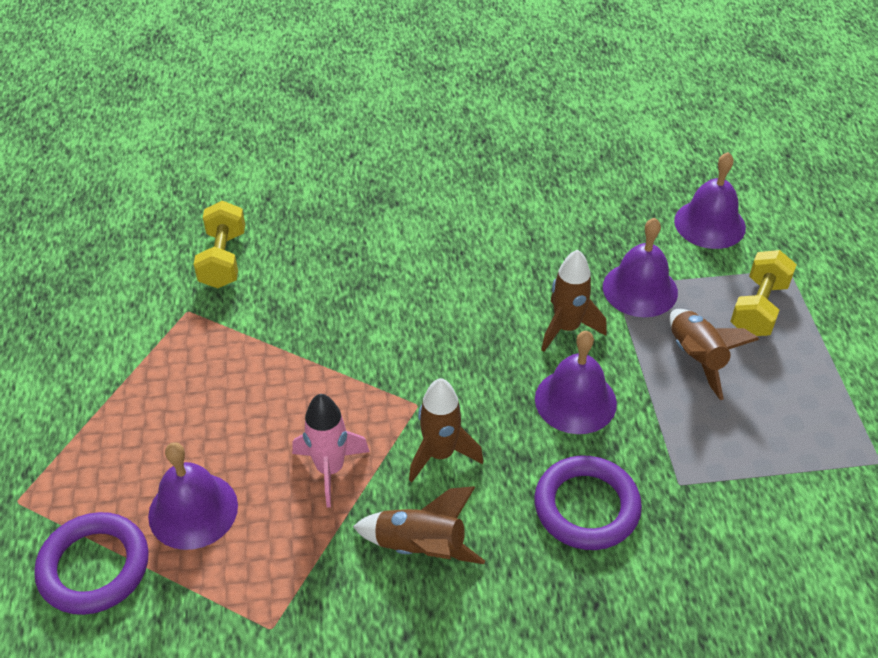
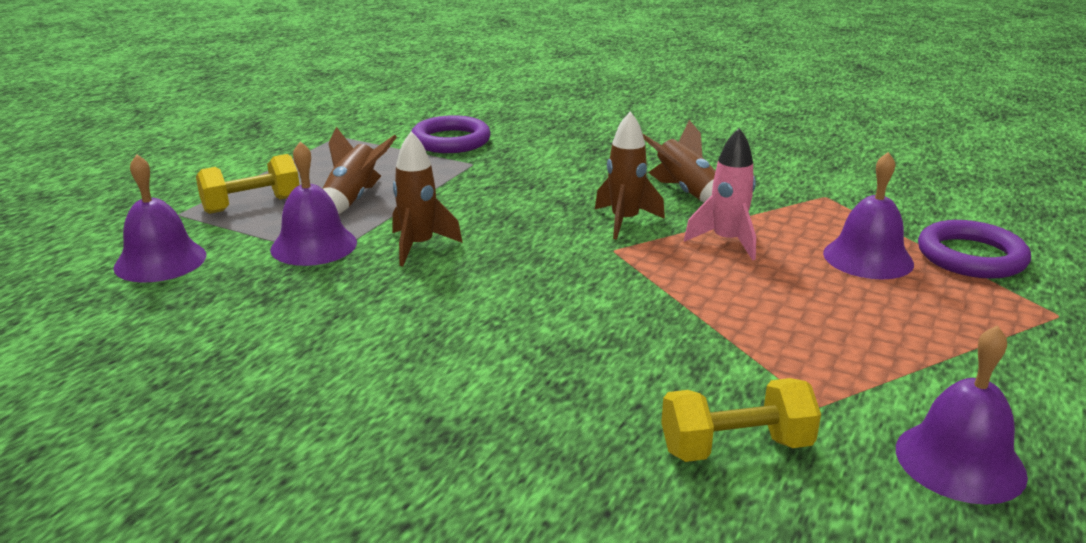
camera: 145 degrees left, 20 degrees down
(223, 259) = (736, 448): yellow dumbbell -> yellow dumbbell turned 45 degrees clockwise
(575, 401) = (480, 211): purple bell -> purple bell (960, 461)
(586, 507) = (548, 174): purple ring -> purple ring (451, 141)

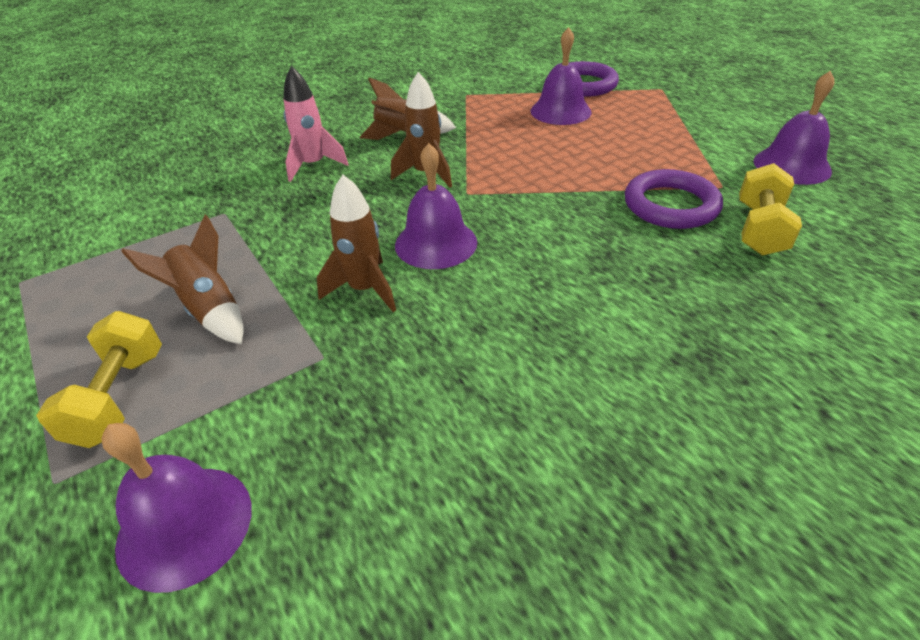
camera: 60 degrees left, 15 degrees up
(314, 245) = (289, 364): purple bell -> purple bell (436, 243)
(451, 141) = (152, 211): purple ring -> purple ring (670, 205)
(727, 242) = (497, 146): pink rocket -> pink rocket (313, 165)

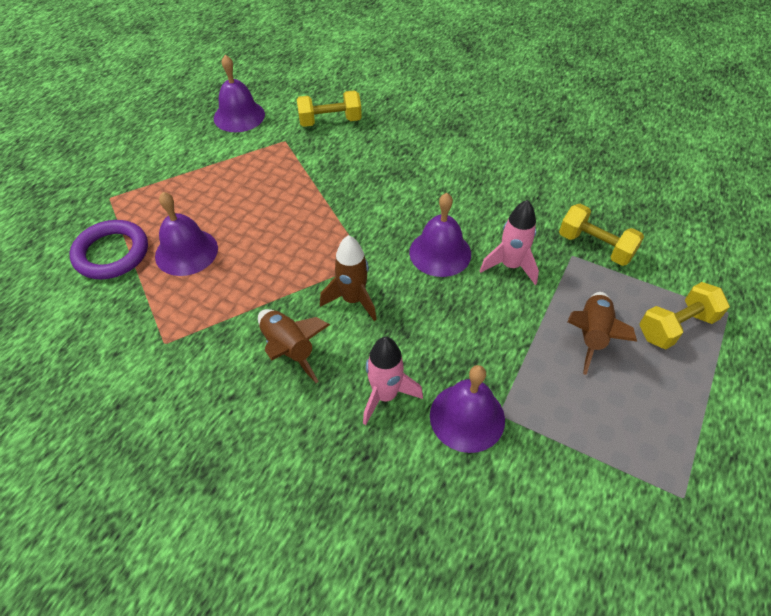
camera: 120 degrees left, 10 degrees up
(185, 525) = (687, 248): purple bell -> purple bell (467, 417)
(312, 392) = (595, 247): none -> yellow dumbbell
(364, 290) = (510, 266): brown rocket -> pink rocket
(670, 205) = (323, 158): purple ring -> none

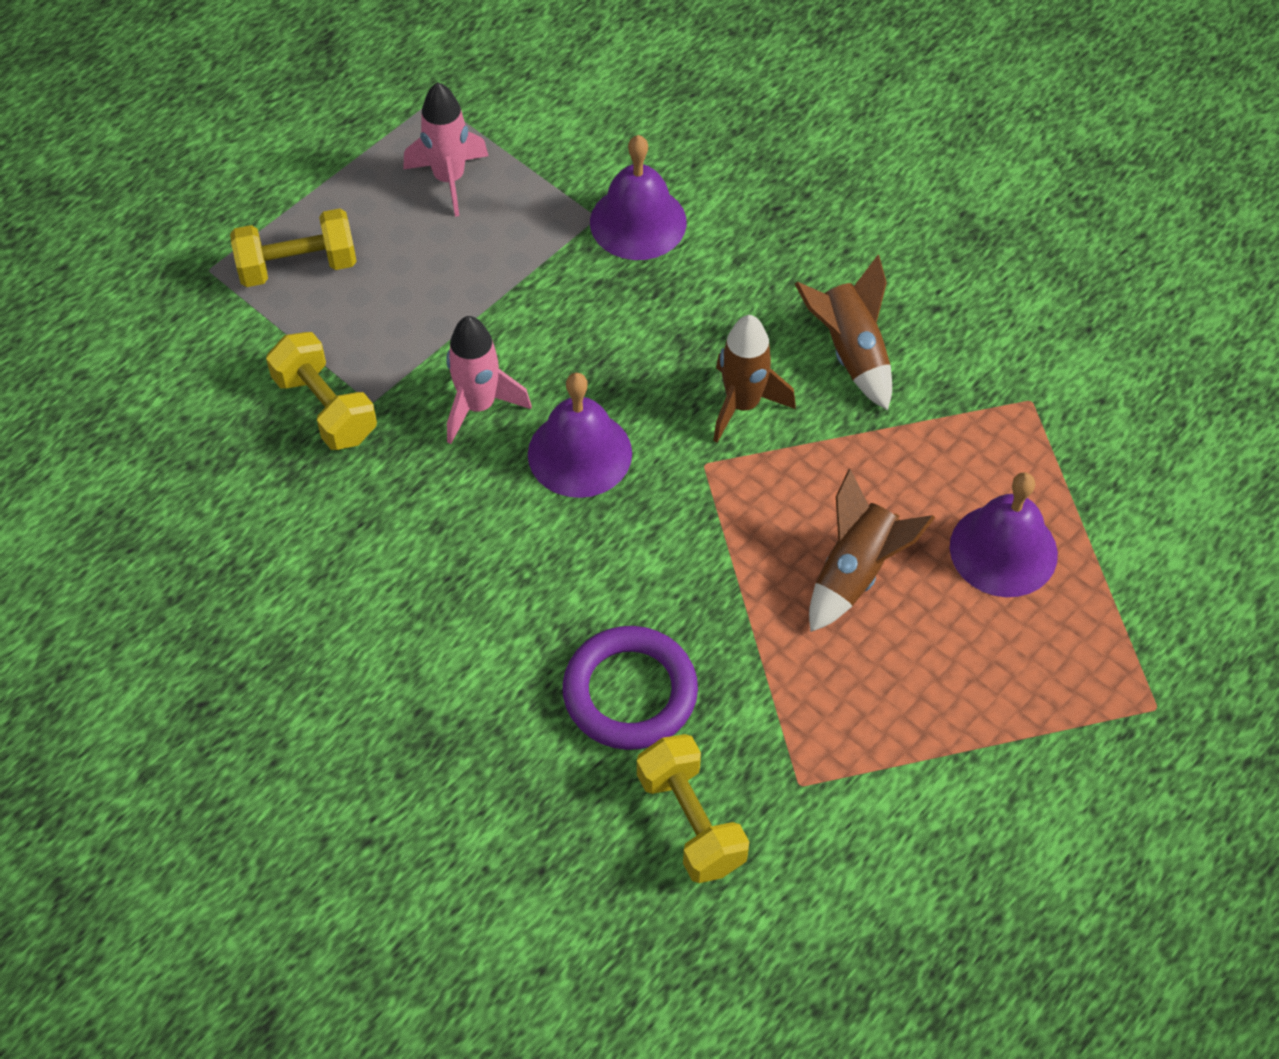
camera: 165 degrees left, 5 degrees up
(111, 253) = (1133, 576): purple ring -> purple ring (630, 692)
(239, 116) = (892, 891): purple bell -> none
(330, 121) = (690, 822): yellow dumbbell -> yellow dumbbell turned 60 degrees clockwise
(385, 395) = (733, 267): pink rocket -> pink rocket (449, 179)
(591, 336) = (422, 280): brown rocket -> brown rocket (856, 572)

